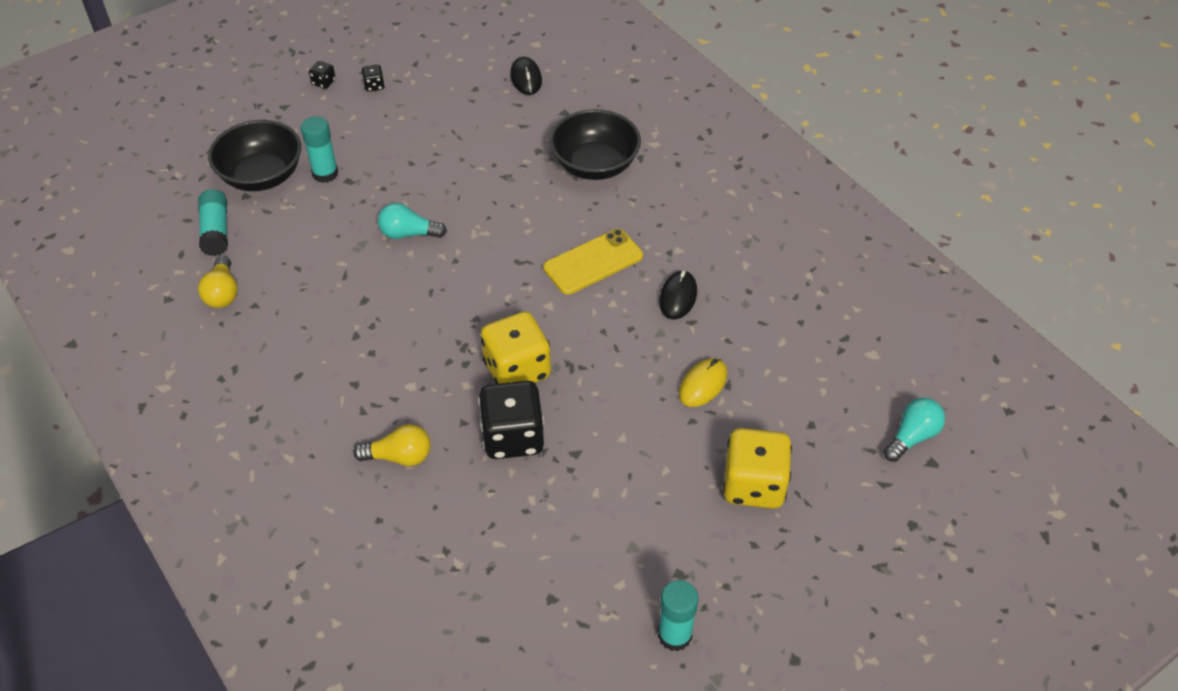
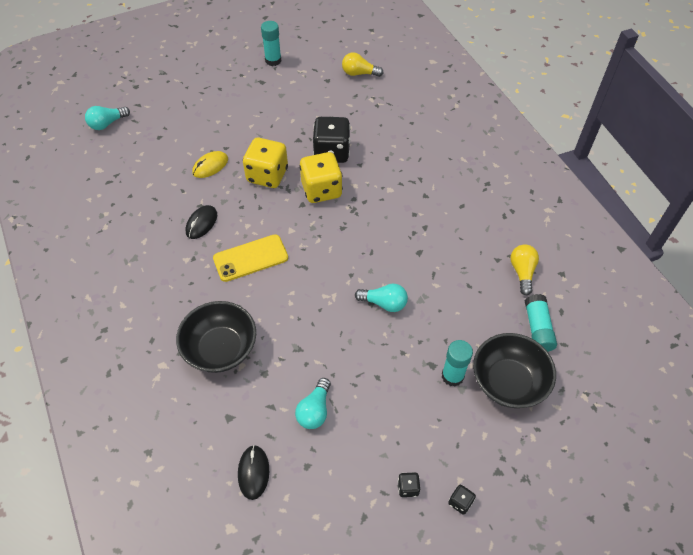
camera: 170 degrees left, 5 degrees up
(399, 456) = (399, 151): yellow light bulb -> yellow light bulb (359, 73)
(475, 128) = (315, 410): none -> turquoise light bulb
(753, 485) = (206, 112): yellow dice -> yellow dice (267, 175)

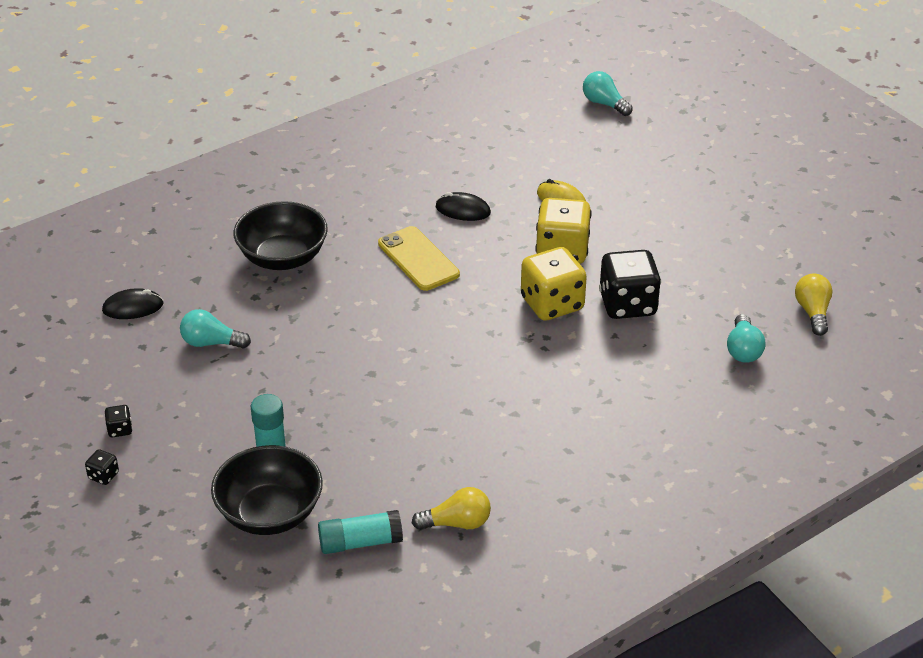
camera: 80 degrees right, 15 degrees down
(273, 60) = (797, 221): turquoise glue stick -> none
(384, 303) = (373, 385): turquoise light bulb -> turquoise light bulb (743, 349)

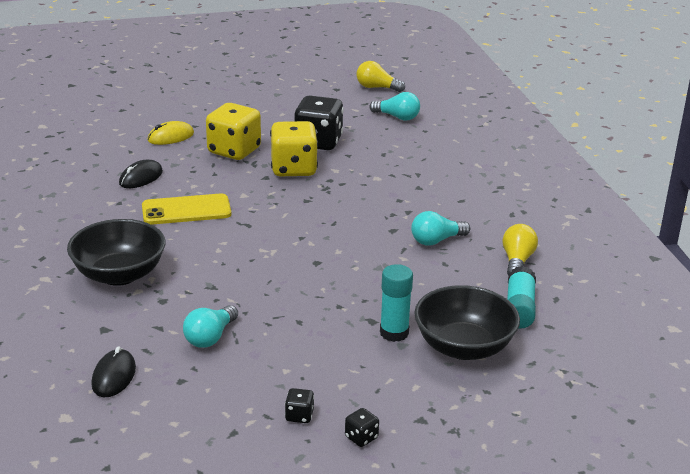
camera: 70 degrees left, 10 degrees down
(604, 104) = (68, 94): turquoise light bulb -> turquoise light bulb (436, 240)

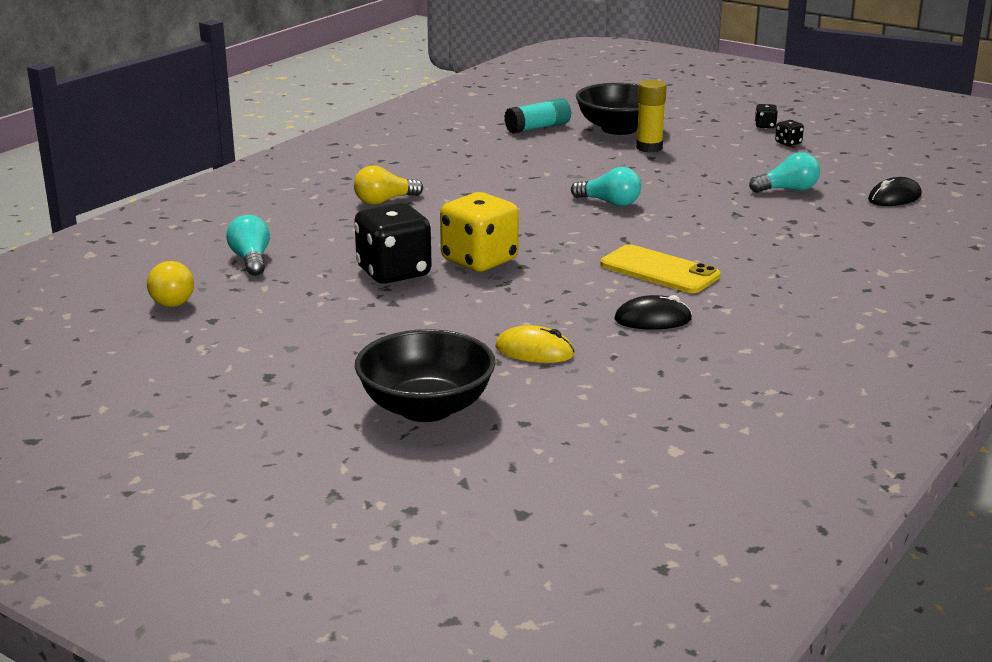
camera: 130 degrees left, 5 degrees down
(119, 274) = (806, 249): black bowl -> black bowl (426, 408)
(234, 151) = (498, 303): yellow dice -> none
(394, 333) = (649, 148): turquoise glue stick -> yellow glue stick
(436, 240) = (495, 171): turquoise light bulb -> turquoise light bulb (609, 203)
(517, 261) = (472, 142): yellow light bulb -> yellow light bulb (384, 201)

